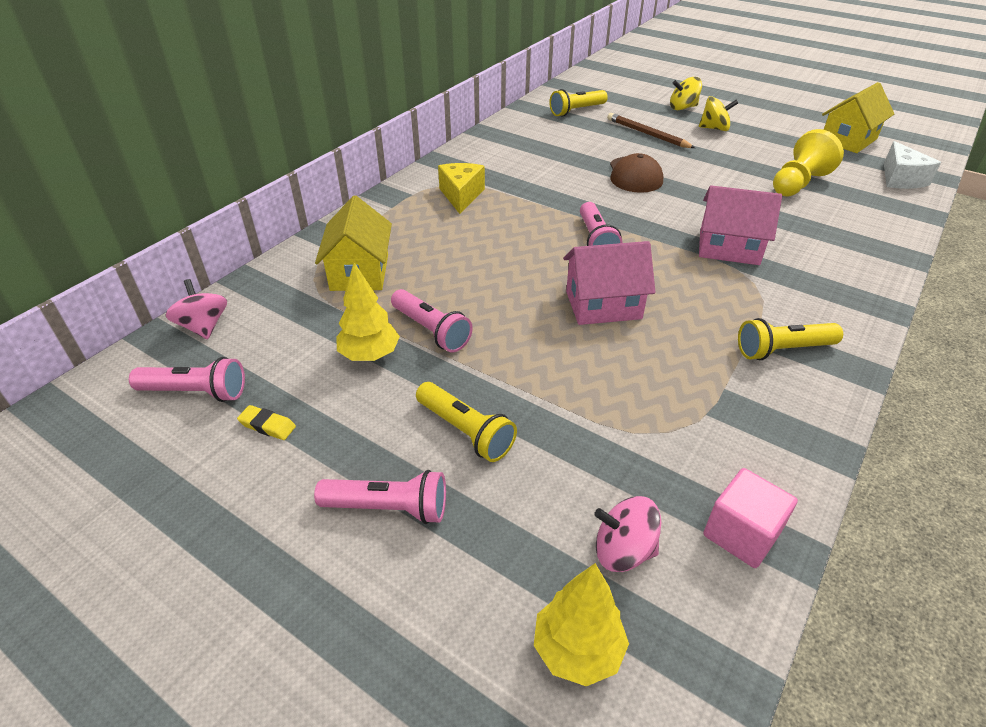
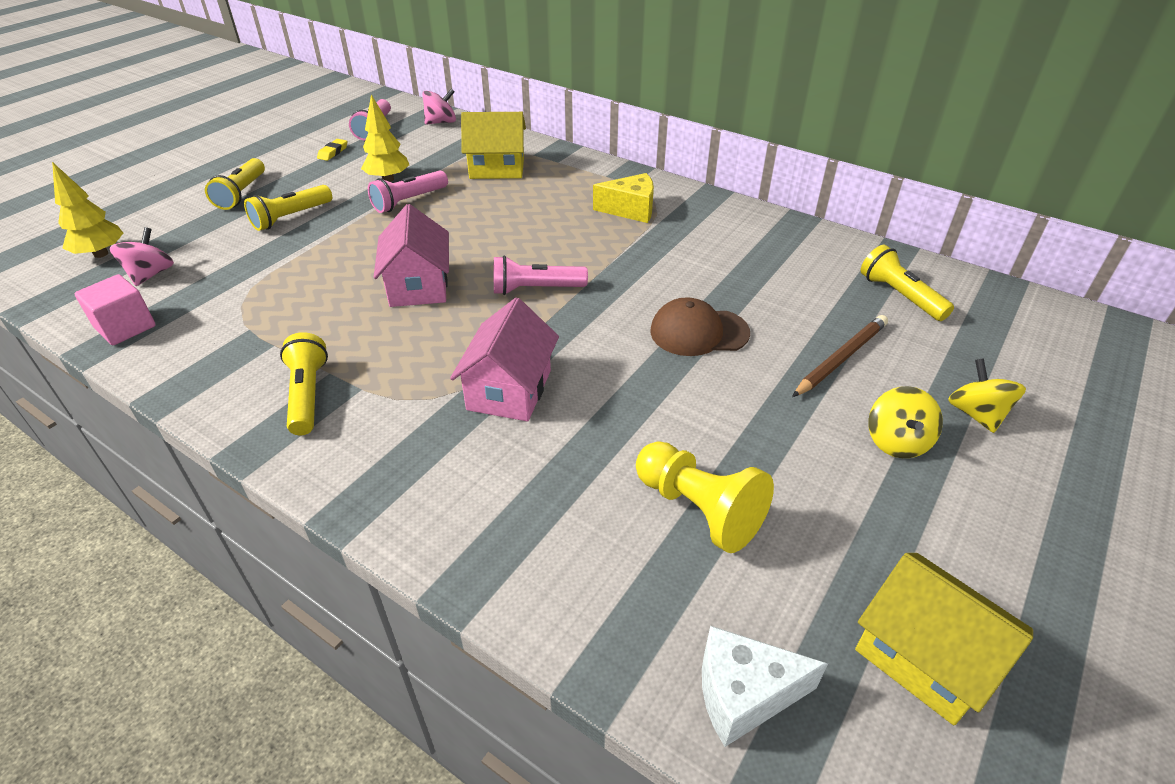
camera: 90 degrees right, 0 degrees up
(388, 508) = (242, 193): pink flashlight -> yellow flashlight

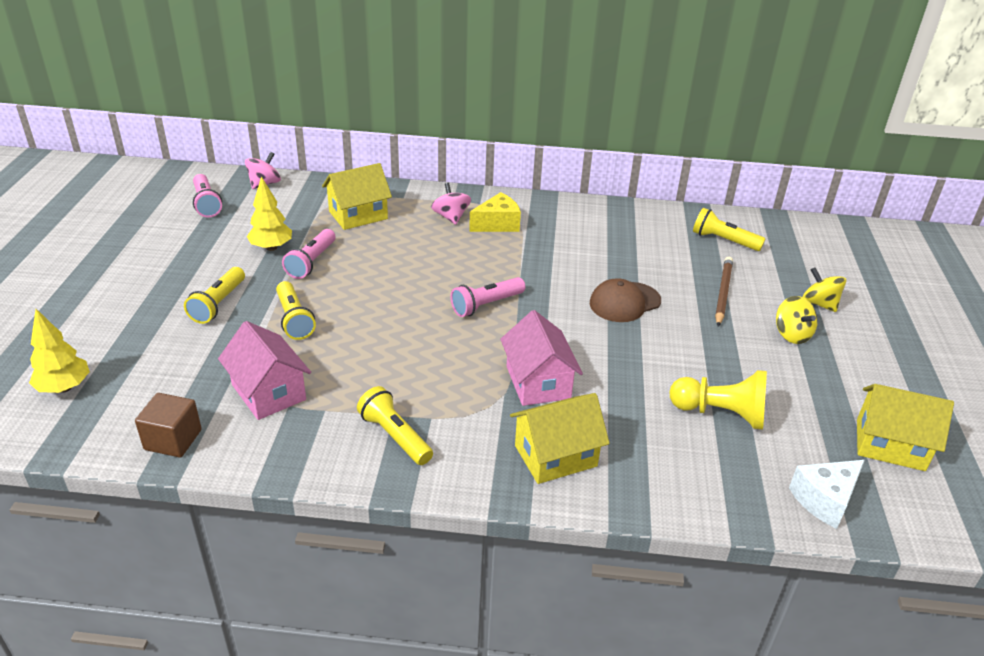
camera: 30 degrees left, 5 degrees down
(125, 327) = (173, 440): pink cube -> brown cube
(151, 274) = (141, 390): pink spinning top -> pink spinning top (451, 217)
(242, 193) = (143, 295): yellow flashlight -> yellow flashlight (294, 319)
(333, 152) = (190, 235): yellow eraser -> none
(418, 286) = (393, 329): pink house -> pink house (269, 392)
(446, 481) = (555, 456): none -> yellow house

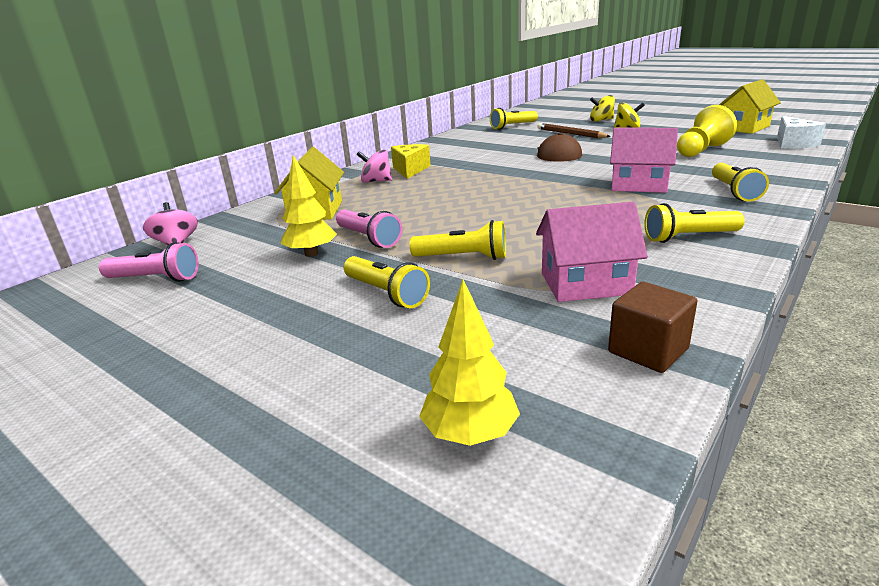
camera: 55 degrees left, 10 degrees down
(486, 305) = (521, 186): pink flashlight -> none
(555, 456) = (734, 191): yellow house -> yellow flashlight

